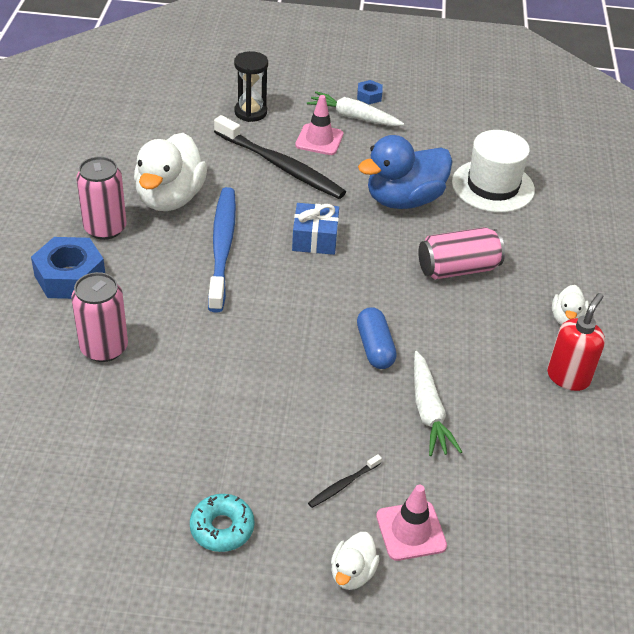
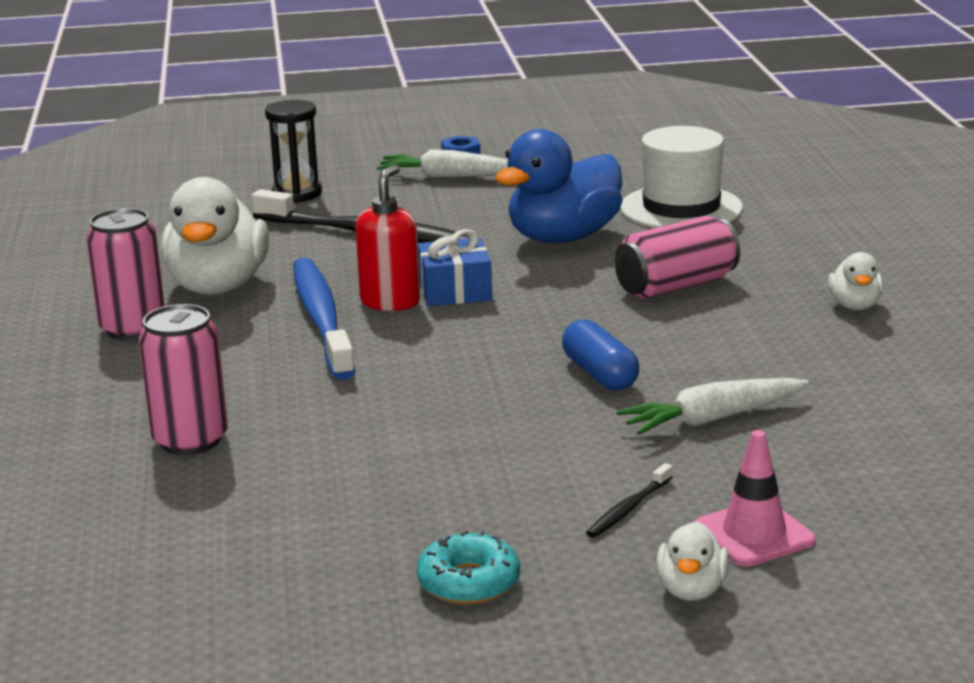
camera: 10 degrees left, 20 degrees down
(70, 277) = (101, 382): blue nut -> none
(319, 140) = (411, 203): pink traffic cone -> none
(428, 411) = (712, 419): white carrot -> white carrot turned 90 degrees clockwise
(568, 377) = (889, 356): red soap dispenser -> red soap dispenser (390, 302)

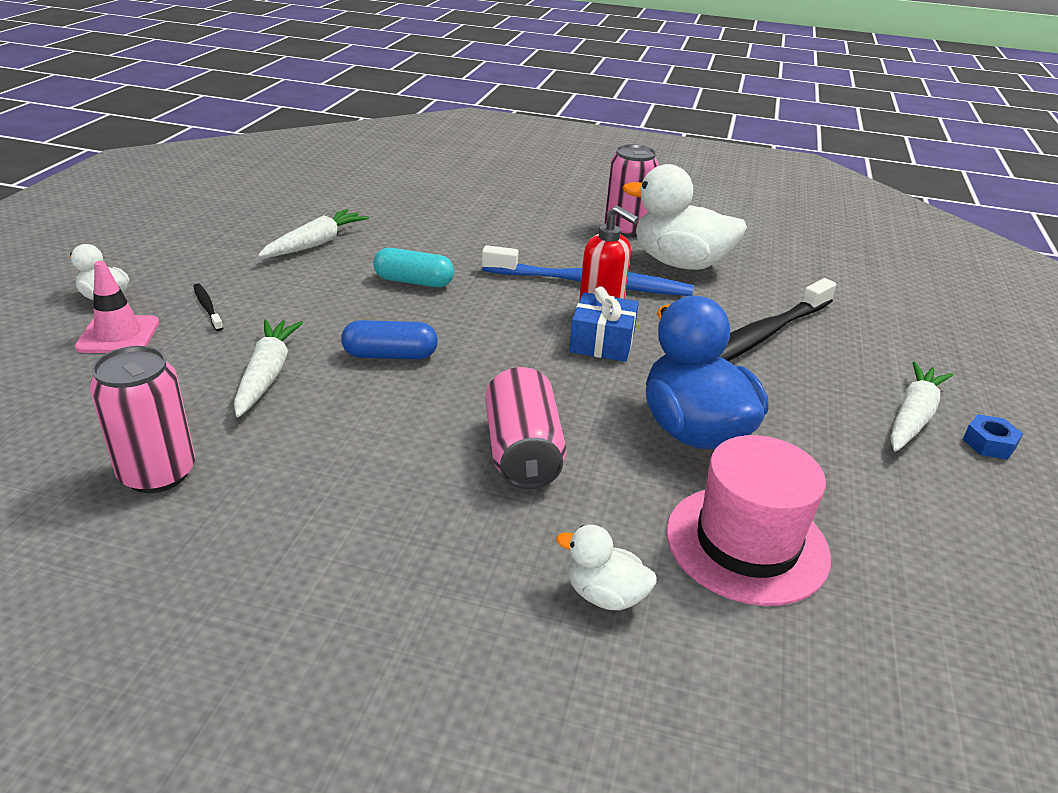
camera: 110 degrees right, 10 degrees up
(190, 440) = (453, 219): pink can -> pink can (158, 473)
(297, 194) = (882, 329): black hourglass -> none
(373, 508) = (315, 244): none -> white carrot
(420, 410) = (414, 282): none -> turquoise capsule
(469, 582) = (210, 248): turquoise donut -> none
(681, 208) = (747, 543): white hat -> pink hat
(855, 306) = (373, 548): white duck -> white duck (604, 595)

